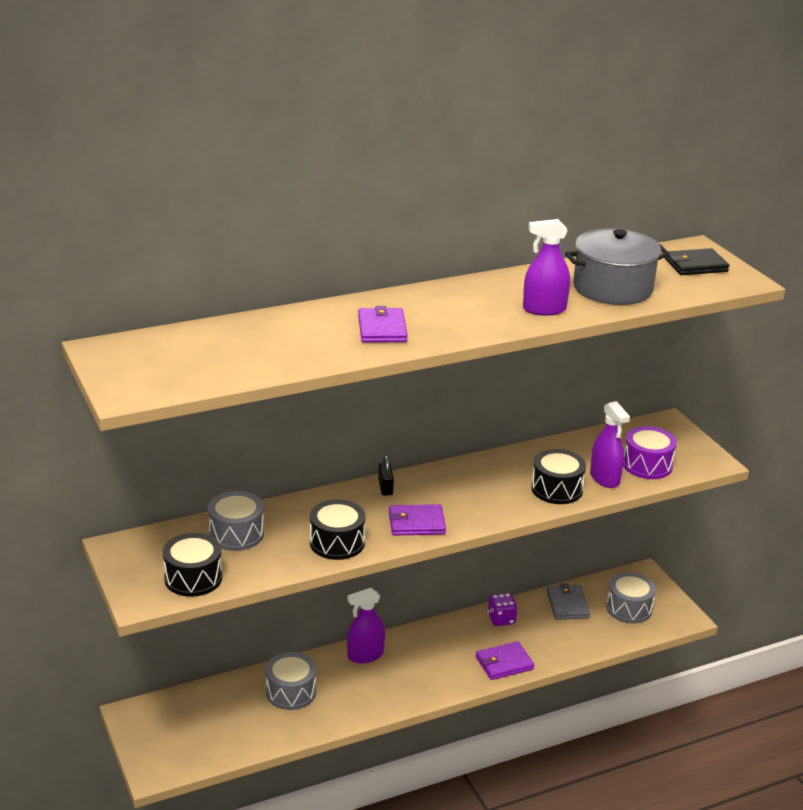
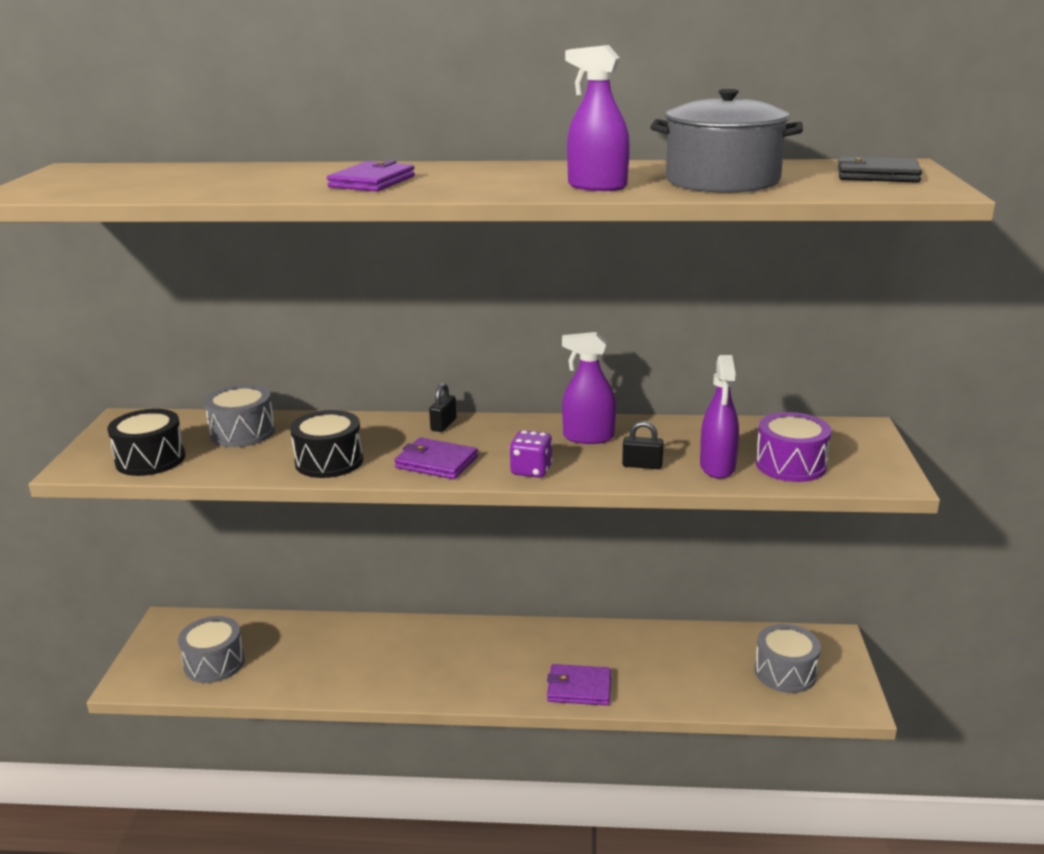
camera: 30 degrees right, 5 degrees down
(291, 692) = (327, 647): grey drum -> grey drum (214, 663)
(365, 655) = (434, 634): purple spray bottle -> purple spray bottle (588, 437)
(501, 619) = (615, 640): purple dice -> purple dice (531, 470)
(557, 489) = (642, 465): black drum -> black padlock
(567, 604) = (708, 646): grey wallet -> none

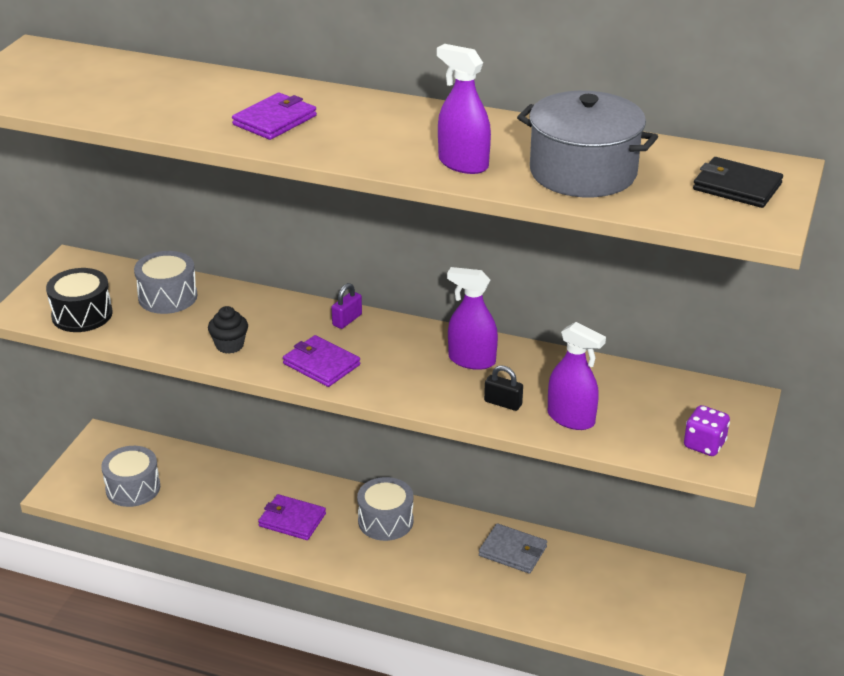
camera: 15 degrees right, 10 degrees up
(329, 461) = (229, 345): black drum -> black cupcake
(443, 425) = (347, 320): black padlock -> purple padlock
(531, 470) = (400, 390): purple dice -> purple dice (704, 445)
(579, 688) = (443, 581): purple wallet -> purple wallet (292, 520)
(634, 647) = (513, 551): none -> grey wallet
(717, 467) = (571, 418): purple spray bottle -> purple spray bottle turned 75 degrees counterclockwise
(785, 672) = (644, 608): grey drum -> grey drum (385, 521)
(790, 465) = (641, 429): purple drum -> none

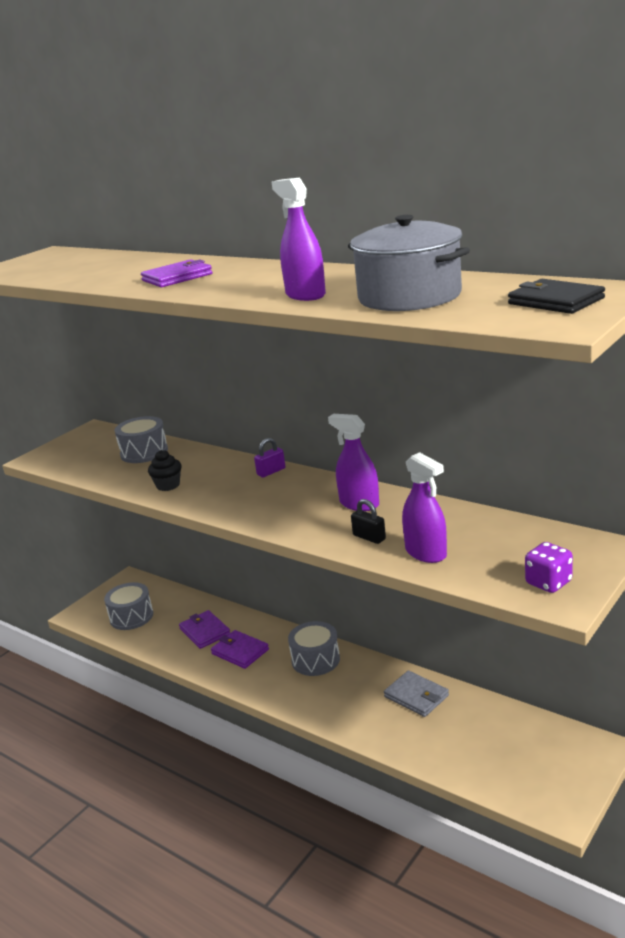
camera: 20 degrees right, 10 degrees down
(82, 314) = (75, 462): black drum -> none
(321, 364) = (231, 501): purple wallet -> purple wallet (205, 631)

